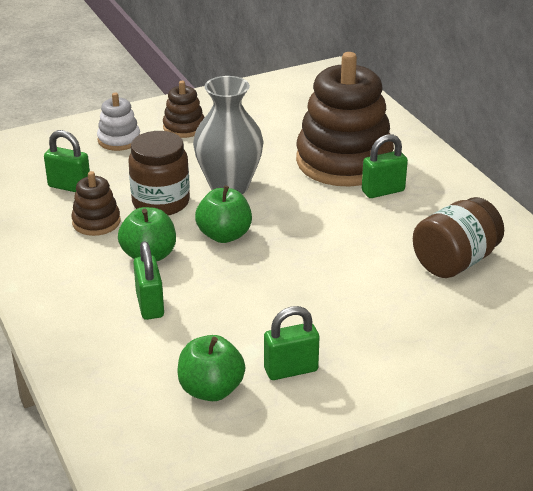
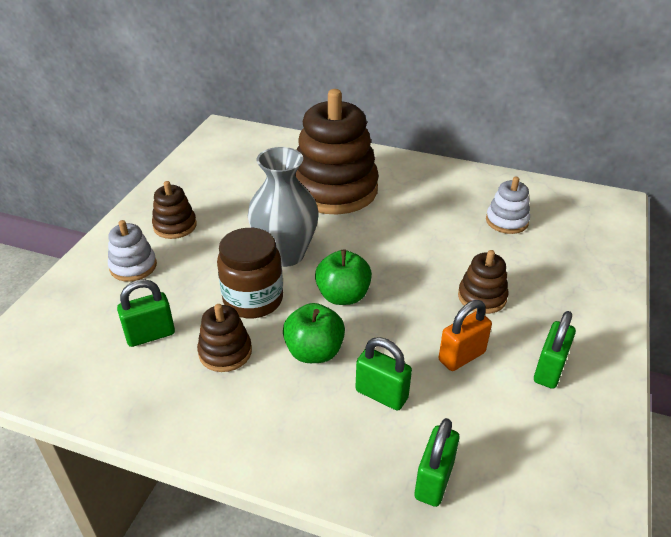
camera: 45 degrees left, 5 degrees up
(211, 390) = (532, 430): green apple -> none
(242, 321) = (461, 356): none -> orange padlock
(327, 297) = (482, 297): none -> brown stacking toy
(383, 191) = (391, 197): green padlock -> green padlock (434, 481)
(455, 262) = (506, 221): brown jar -> white stacking toy

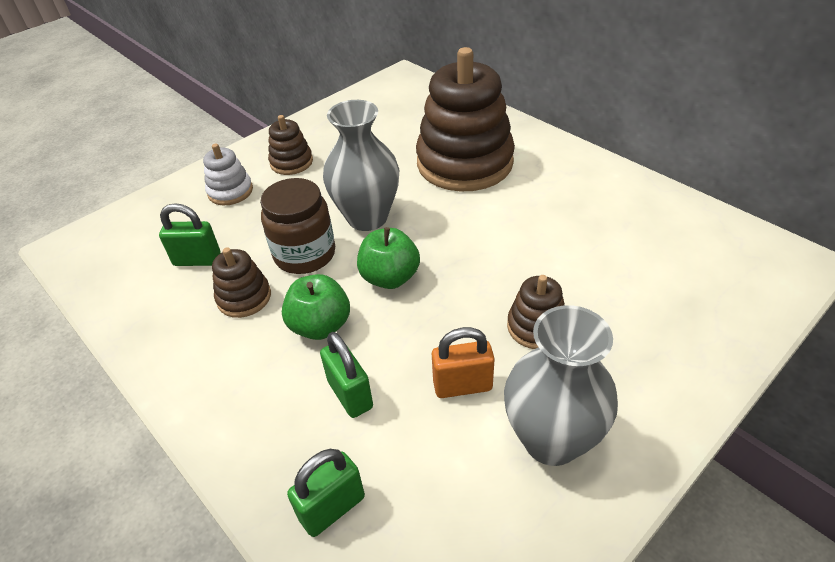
camera: 30 degrees right, 5 degrees up
(506, 221) = (633, 247): white stacking toy -> none
(549, 370) = (551, 440): green padlock -> grey vase

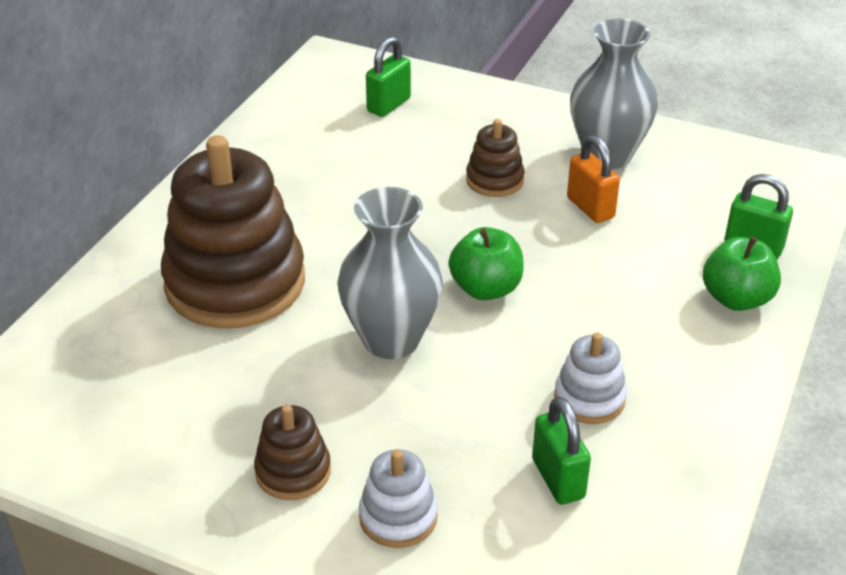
camera: 115 degrees left, 5 degrees down
(244, 297) = (589, 398): brown stacking toy -> white stacking toy
(305, 254) = (488, 373): brown jar -> none
(320, 326) = (586, 318): green apple -> green apple (736, 299)
(350, 394) = (649, 270): green padlock -> green padlock (389, 105)

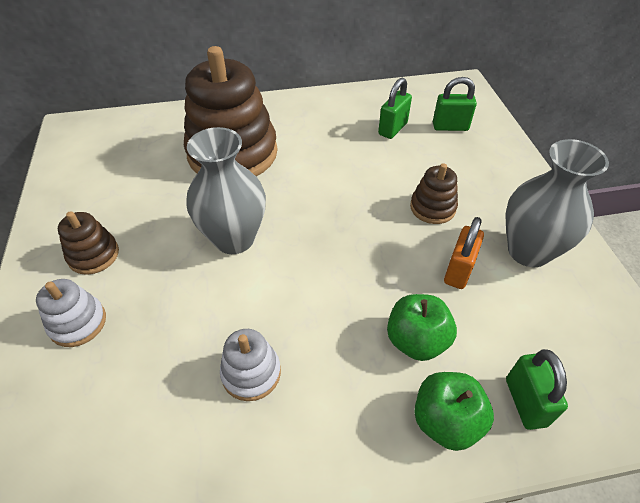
camera: 55 degrees right, 10 degrees up
(486, 288) = (319, 258): green apple -> green apple (416, 340)
(558, 479) = (156, 394): green padlock -> green padlock (392, 129)

